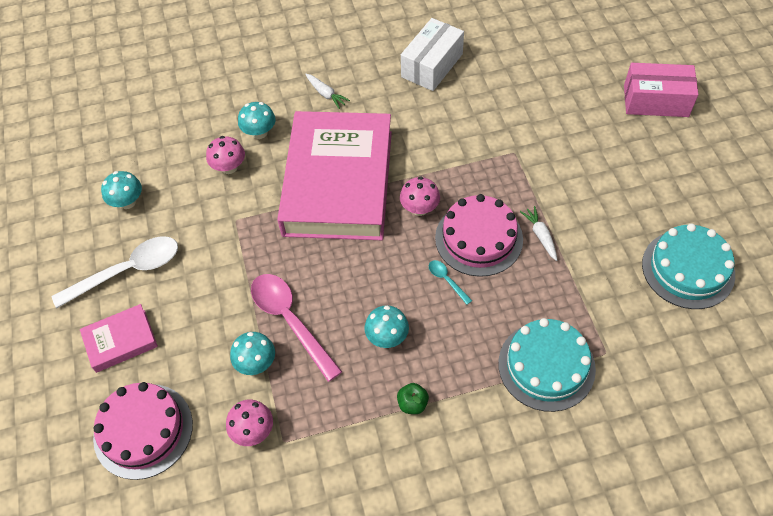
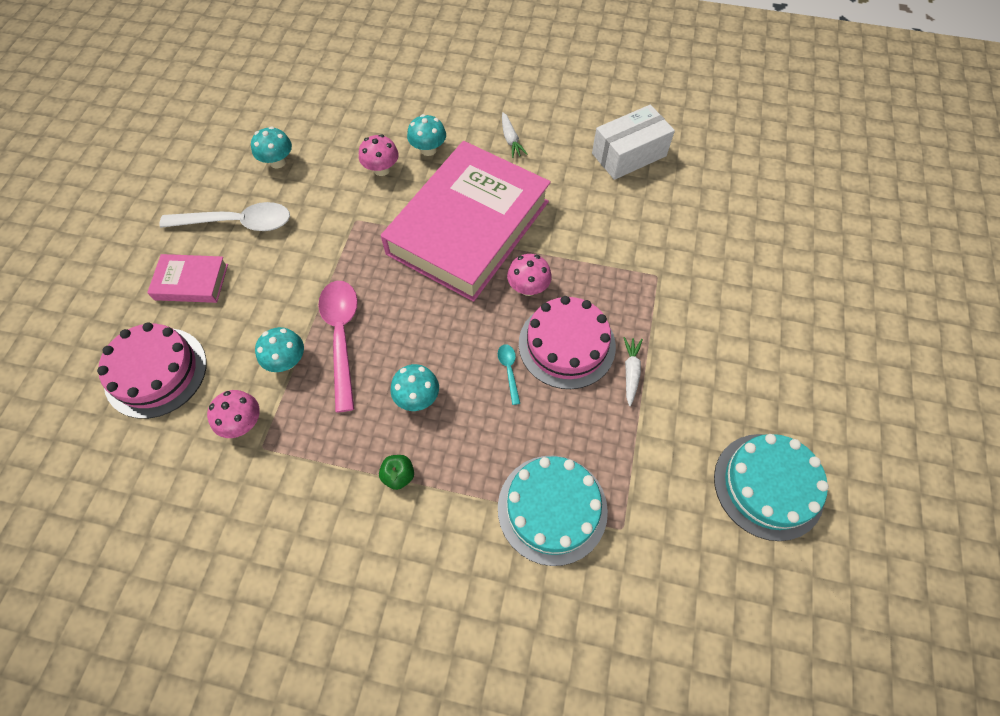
camera: 25 degrees right, 5 degrees up
(655, 101) = (843, 290): pink box -> none

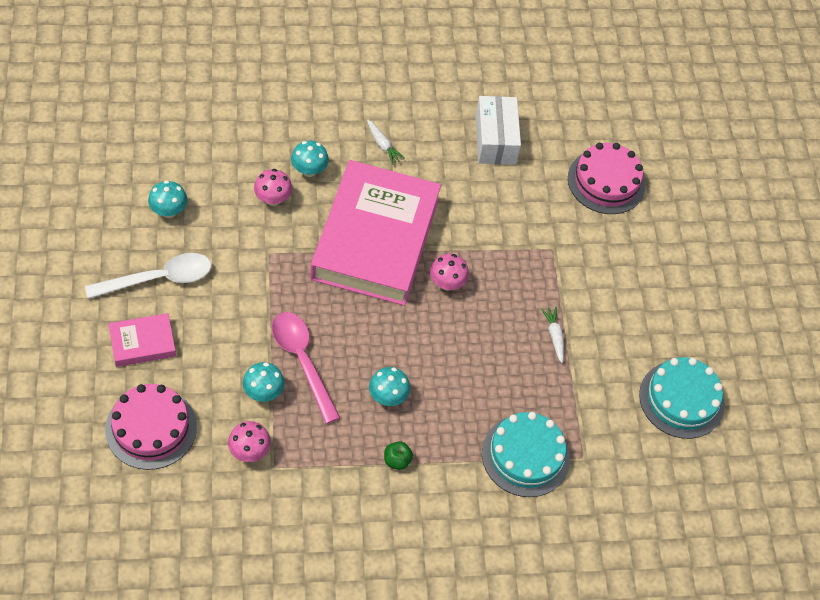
camera: 25 degrees left, 5 degrees down
(509, 370) = (455, 357): turquoise spoon -> none
(566, 345) = (495, 325): pink cake -> pink cake (606, 181)
(629, 154) = (495, 140): white box -> white box turned 45 degrees counterclockwise

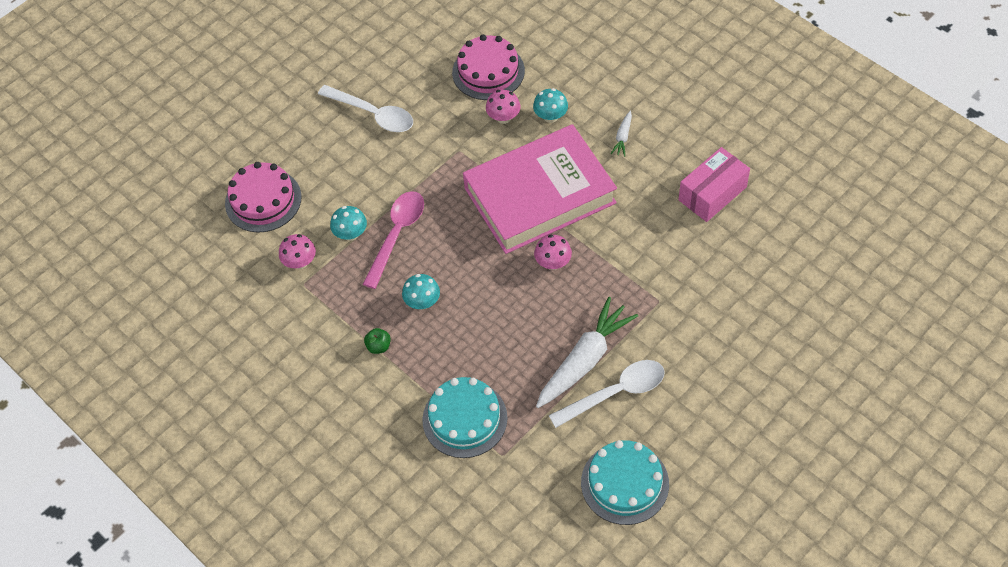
camera: 60 degrees right, 0 degrees up
(142, 343) = (318, 146): pink book -> none
(169, 211) = (429, 76): turquoise mushroom -> none
(495, 140) = (712, 193): white box -> pink box
(554, 336) = (584, 360): white carrot -> white carrot, size x2.27
(601, 341) = (615, 392): none -> white spoon
(606, 181) = (764, 287): pink cake -> pink cake (488, 71)

